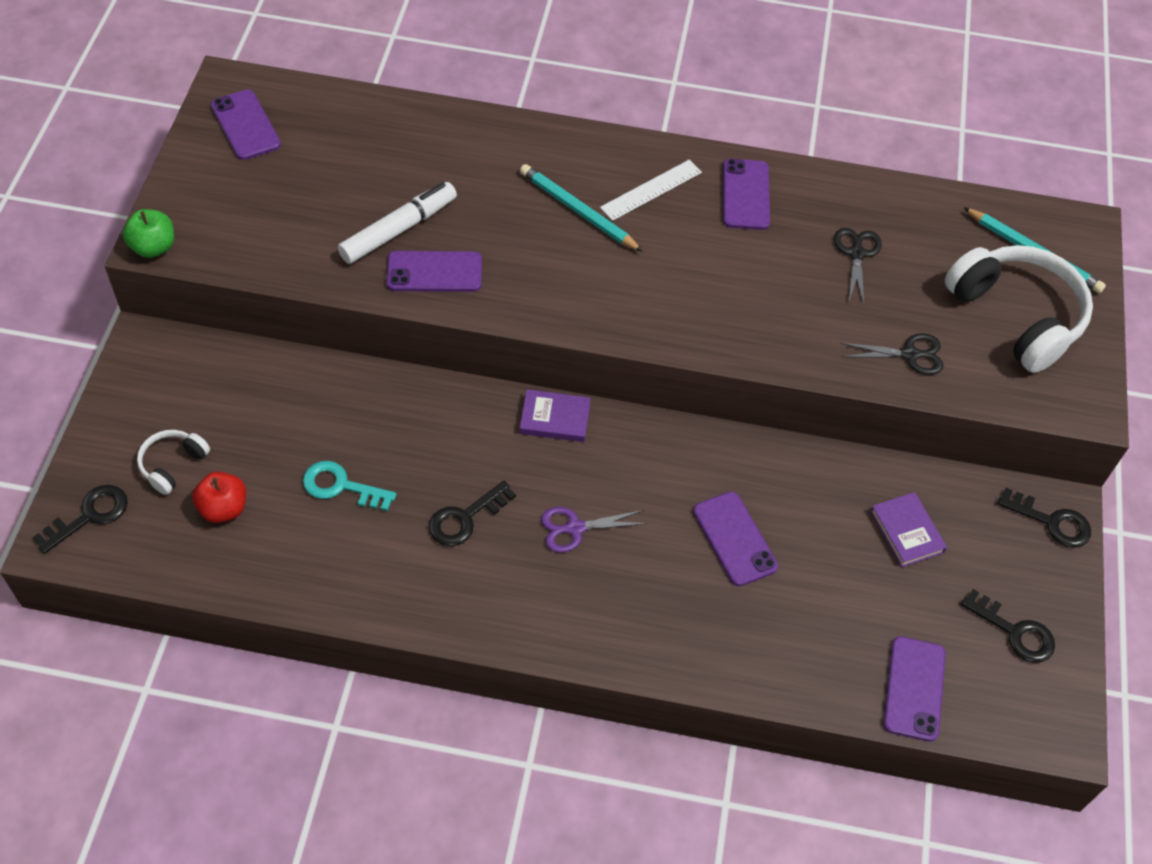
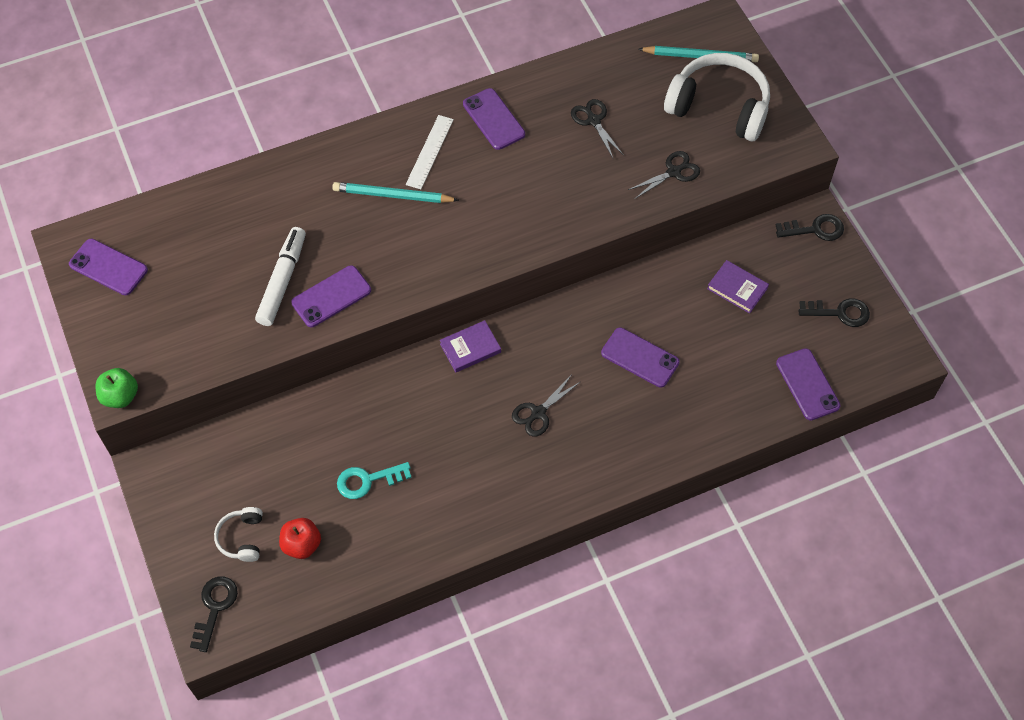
camera: 30 degrees left, 5 degrees up
(465, 518) = (464, 450): black key -> none
(575, 528) = (538, 413): purple scissors -> black scissors

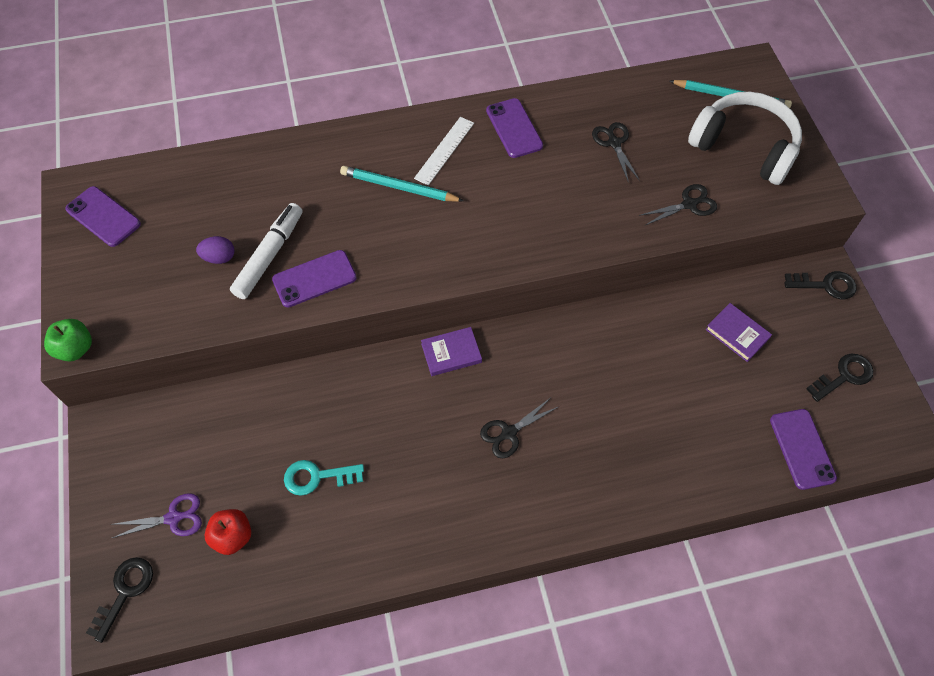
camera: 10 degrees right, 0 degrees up
(234, 290) = (219, 257): none -> purple egg
(242, 538) = (173, 518): white headphones -> purple scissors
(640, 357) = (625, 391): purple phone -> none
(839, 313) = (844, 376): black key -> black key turned 45 degrees counterclockwise

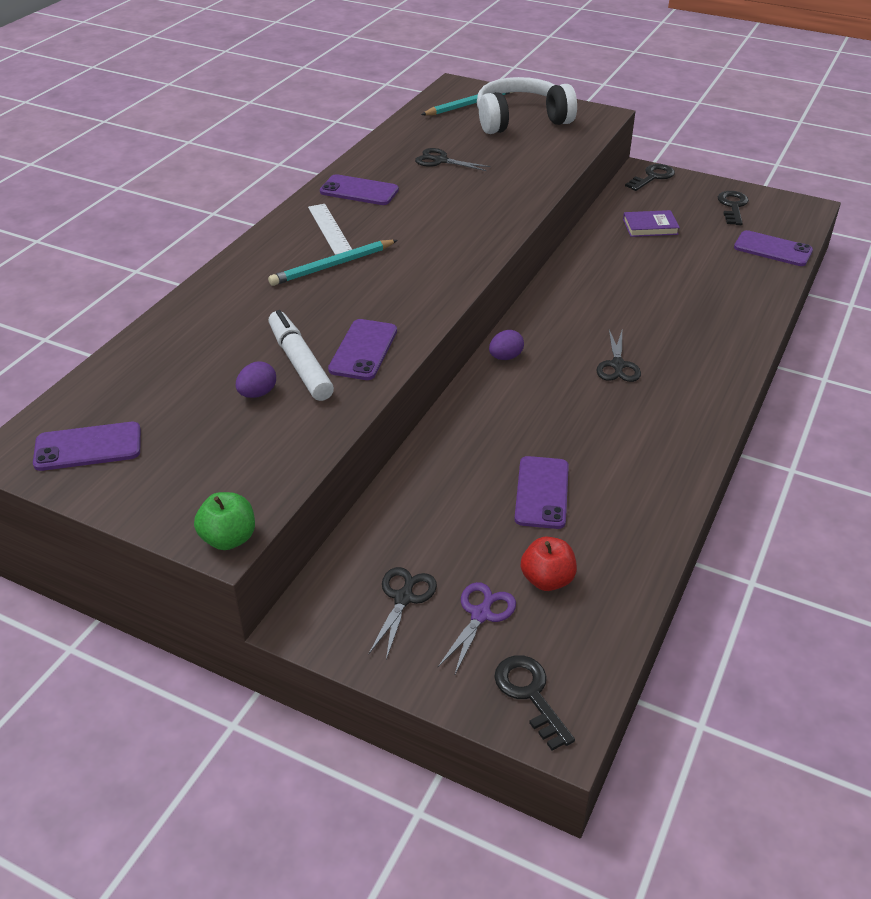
camera: 50 degrees left, 20 degrees down
(317, 477) = (542, 492): turquoise key -> purple phone
(451, 353) = (505, 357): purple book -> purple egg
(689, 204) = (539, 160): black scissors -> black scissors (403, 598)

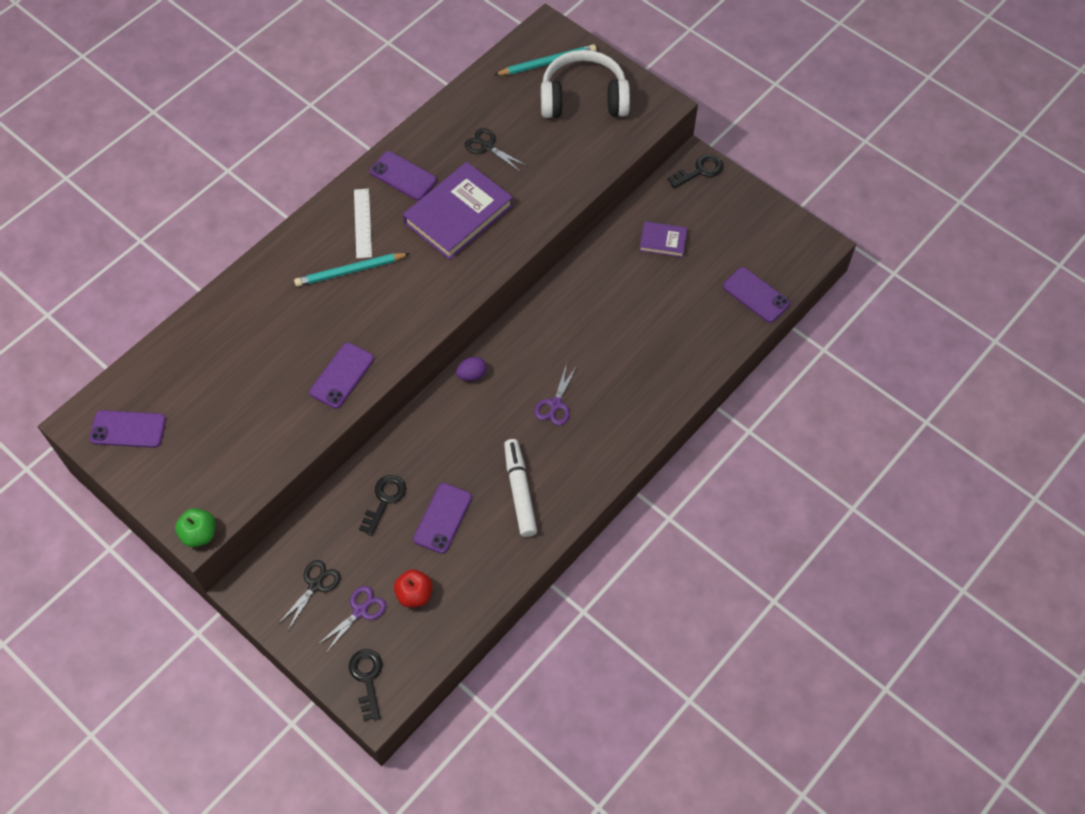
camera: 15 degrees right, 20 degrees up
(257, 393) = (253, 404): purple egg -> none
(300, 364) = (292, 379): white marker -> white marker (519, 491)
(436, 208) = (458, 214): none -> purple book
(617, 365) = (555, 404): black scissors -> purple scissors
(732, 206) = (752, 229): black key -> black key (384, 500)

